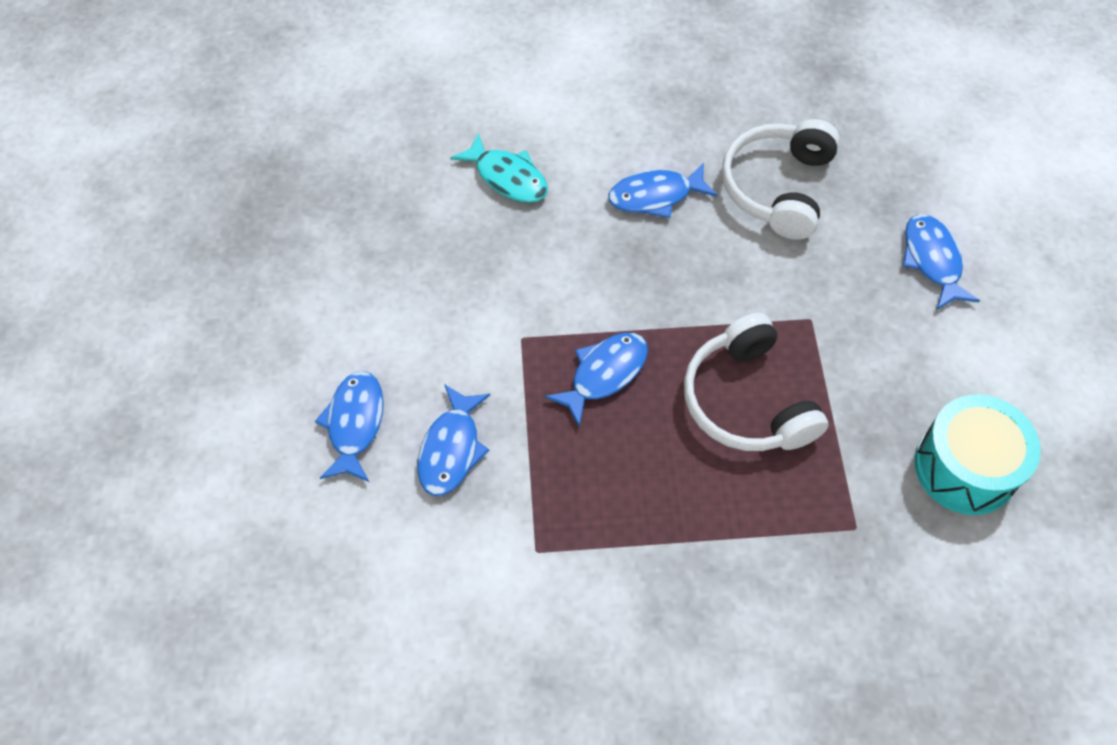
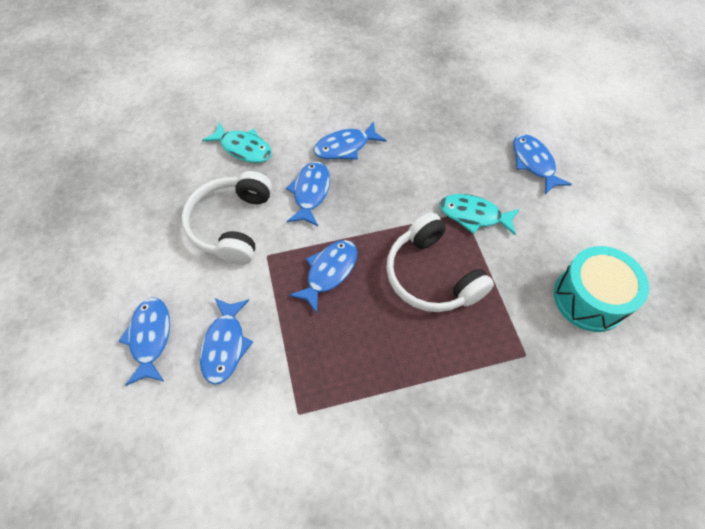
camera: 10 degrees left, 0 degrees up
(595, 257) = (310, 192): none -> blue fish
(778, 188) = (425, 131): white headphones -> white headphones (232, 225)
(825, 325) = (474, 215): none -> turquoise fish

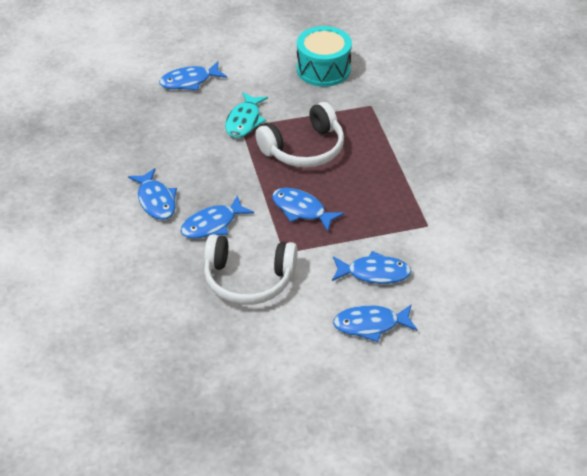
camera: 90 degrees left, 15 degrees down
(243, 148) = (148, 279): turquoise fish -> none
(310, 192) = (212, 224): blue fish -> blue fish turned 45 degrees counterclockwise

